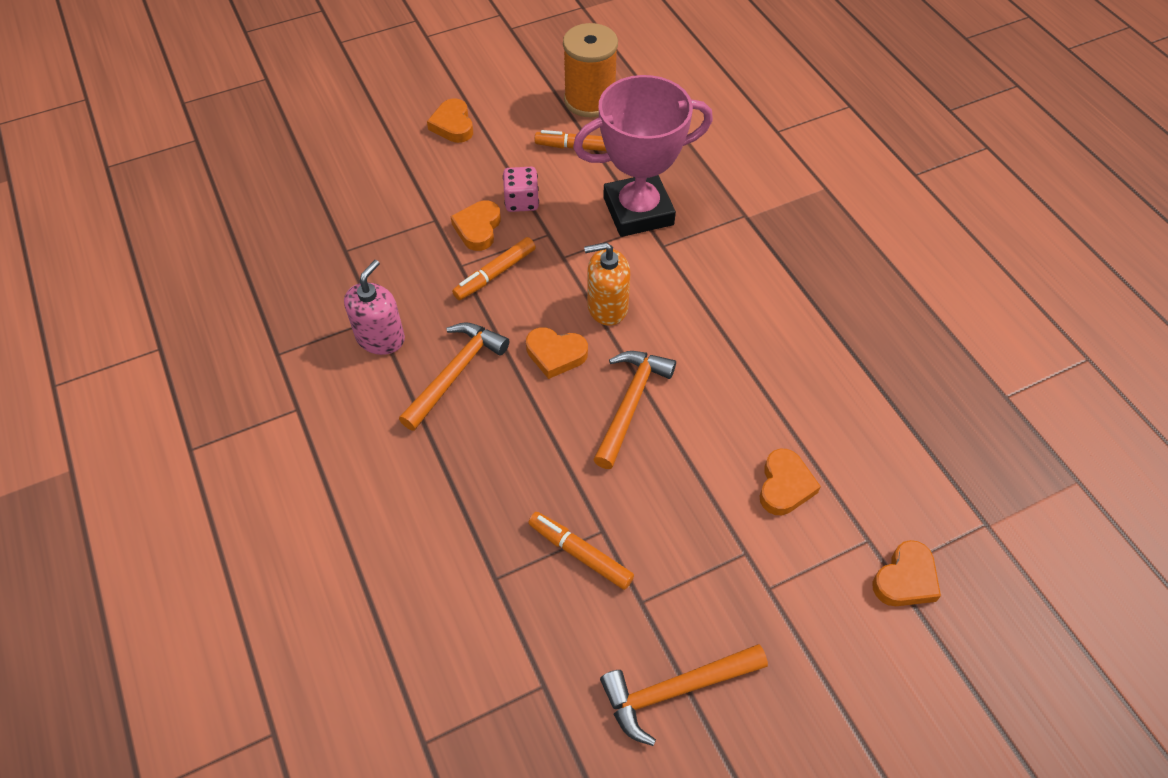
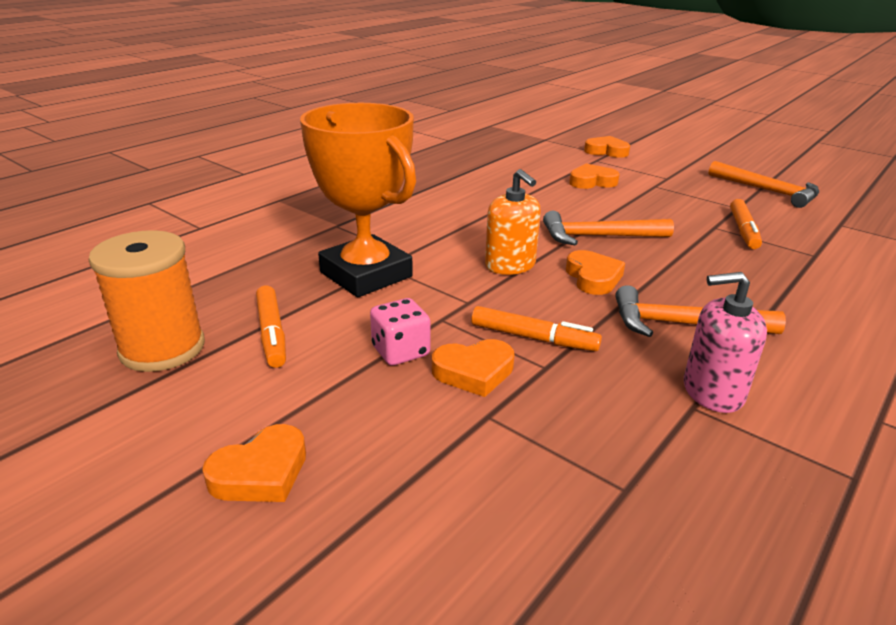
camera: 115 degrees left, 25 degrees down
(638, 211) = (366, 274): pink trophy -> orange trophy

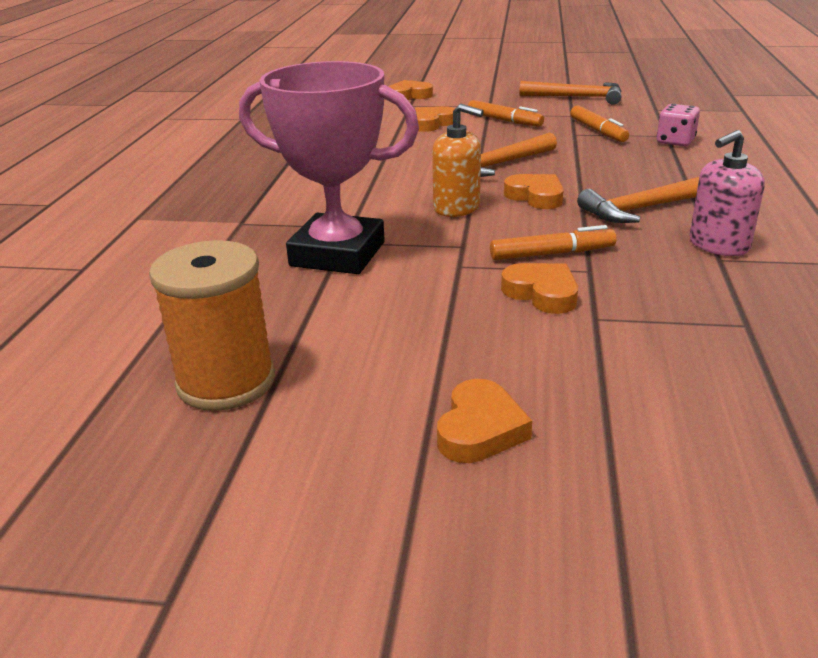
camera: 30 degrees left, 0 degrees up
(272, 333) = (321, 329): orange marker -> orange marker (504, 120)
(366, 274) = (337, 254): orange trophy -> pink trophy
(400, 351) = (461, 301): pink dice -> pink dice (675, 141)
(474, 372) = (542, 293): orange heart -> orange heart turned 90 degrees counterclockwise

